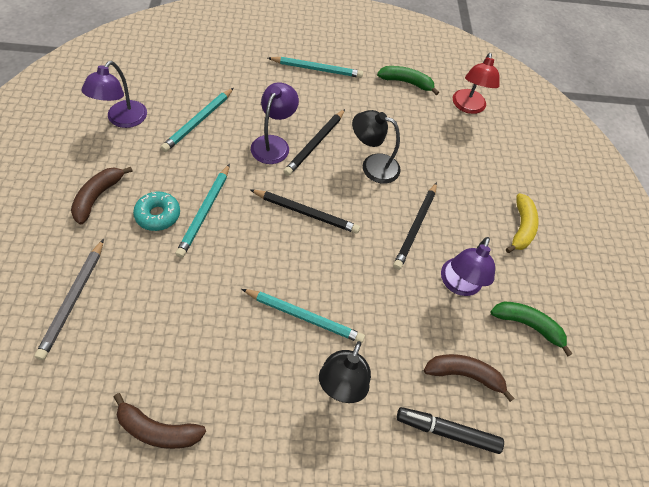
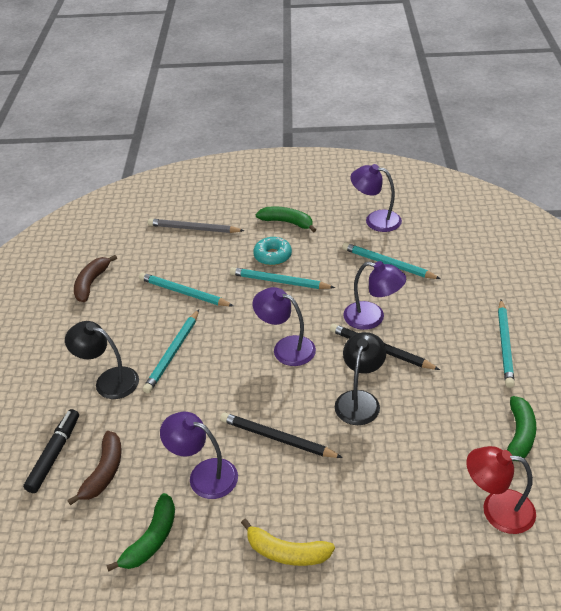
camera: 100 degrees right, 15 degrees down
(98, 197) = (287, 222): brown banana -> green banana
(203, 308) = (184, 293): none -> turquoise pencil
(306, 213) = (286, 348): black pencil -> purple lamp

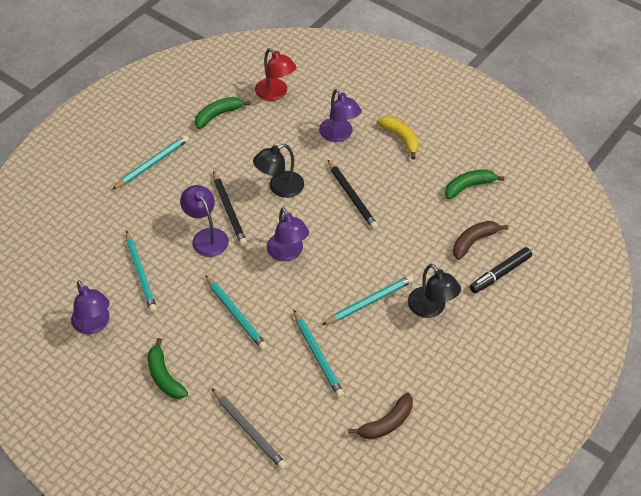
camera: 145 degrees left, 10 degrees up
(204, 475) = (413, 202): purple lamp -> purple lamp (339, 135)
(272, 256) = (214, 345): turquoise donut -> none

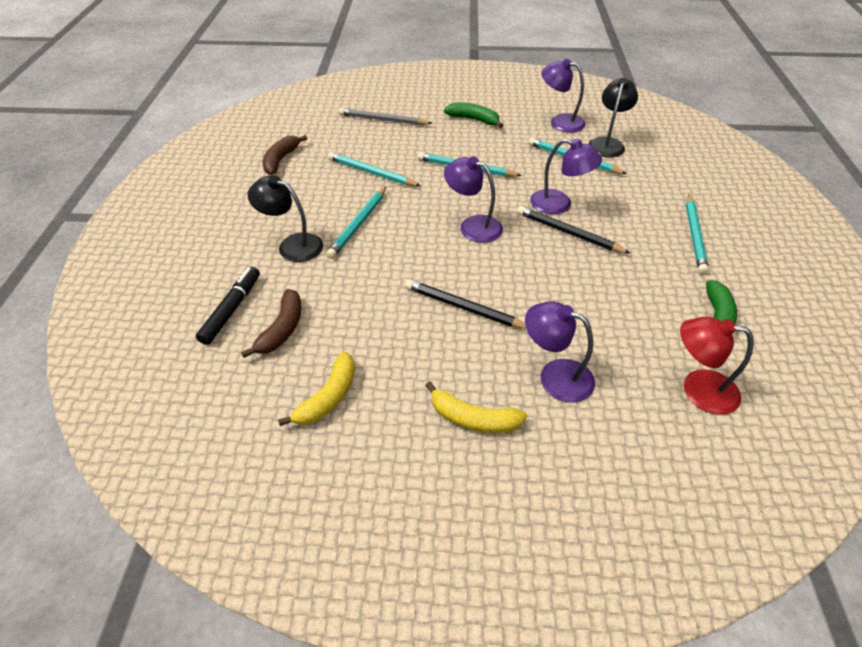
camera: 145 degrees right, 5 degrees down
(280, 188) = (548, 277): black lamp -> black lamp (607, 143)
(468, 186) = (328, 397): green banana -> yellow banana

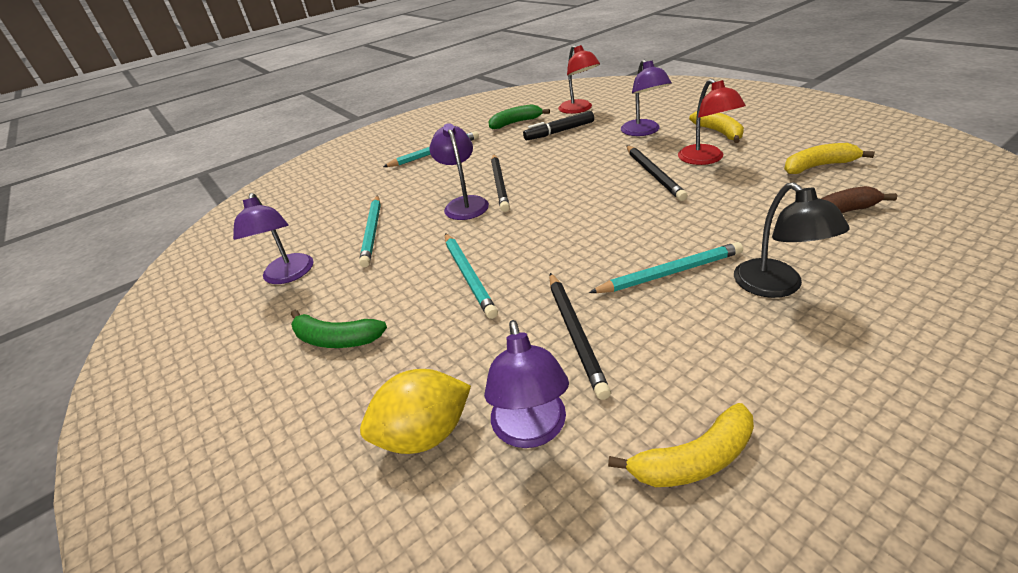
camera: 125 degrees left, 10 degrees down
(231, 310) = (896, 250): black marker -> black marker (560, 131)
(281, 160) = (694, 459): brown banana -> yellow banana
(371, 173) = (575, 333): turquoise pencil -> black pencil
(383, 120) = (425, 434): grey pencil -> yellow lemon
(440, 355) = (705, 159): none -> red lamp
(472, 226) = (559, 219): purple lamp -> purple lamp (531, 430)
(474, 119) = (336, 339): green banana -> green banana turned 60 degrees counterclockwise
(607, 143) = (318, 230): black lamp -> none

